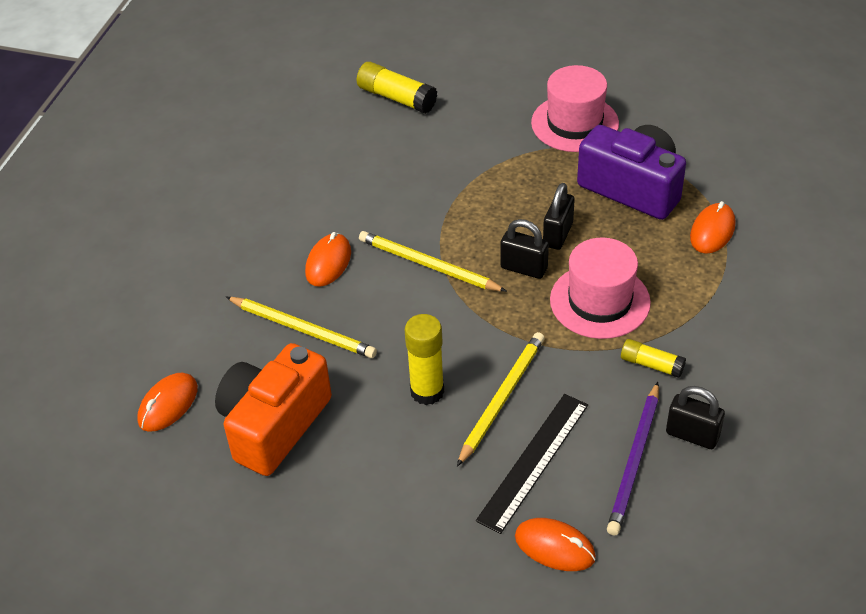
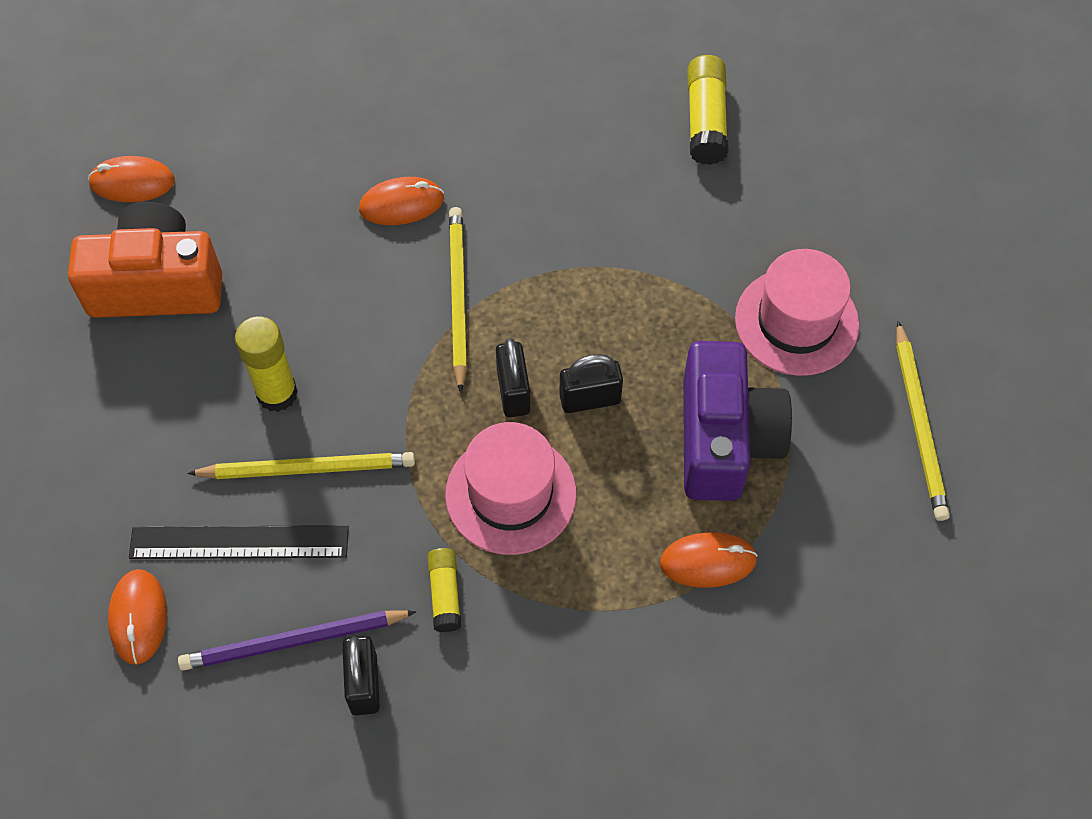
camera: 55 degrees right, 15 degrees up
(302, 329) = (294, 235): yellow pencil -> yellow pencil (919, 424)

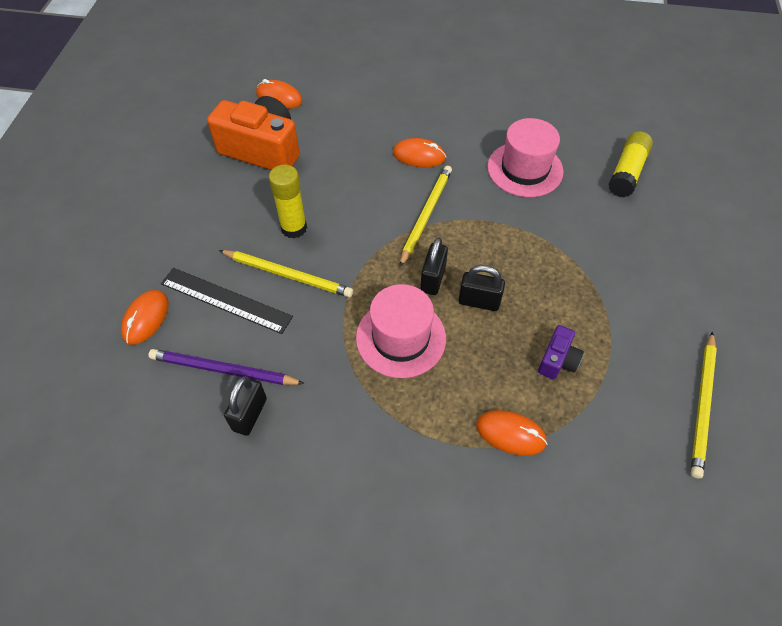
camera: 25 degrees right, 5 degrees down
(445, 594) = (329, 381): yellow glue stick -> none
(725, 439) = (557, 360): purple camera -> purple camera, size x0.47
(796, 322) = (638, 307): pink hat -> pink hat (525, 169)

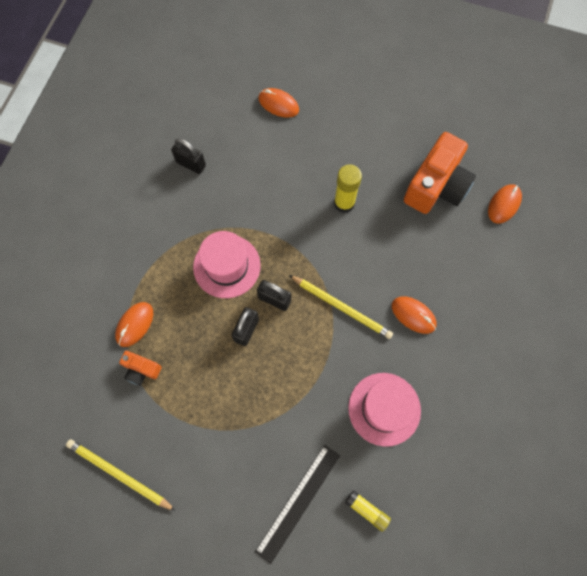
camera: 100 degrees right, 15 degrees up
(224, 370) = (227, 150): purple pencil -> none
(226, 300) = (284, 153): black ruler -> black ruler (298, 502)
(287, 275) = (299, 195): yellow pencil -> none
(419, 156) = (413, 315): orange mouse -> orange mouse turned 75 degrees counterclockwise
(557, 360) = (182, 375): purple camera -> none
(567, 410) = (141, 370): none -> orange camera
(627, 172) = (367, 510): yellow glue stick -> yellow glue stick, size x0.62

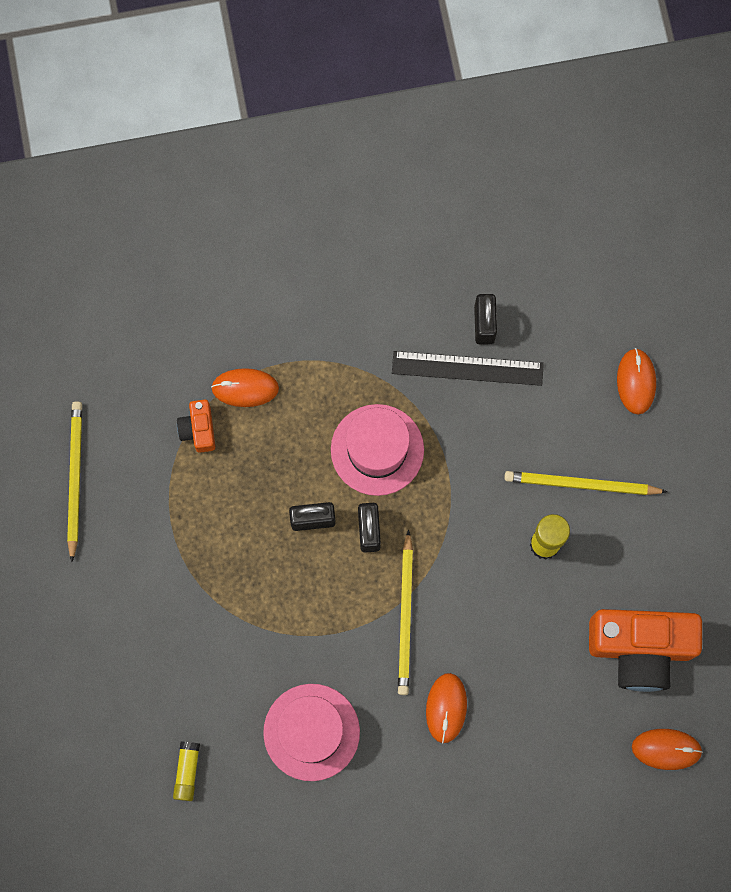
camera: 60 degrees right, 5 degrees up
(298, 502) = (153, 690): black ruler -> black ruler (467, 368)
(320, 164) = (582, 484): none -> yellow pencil

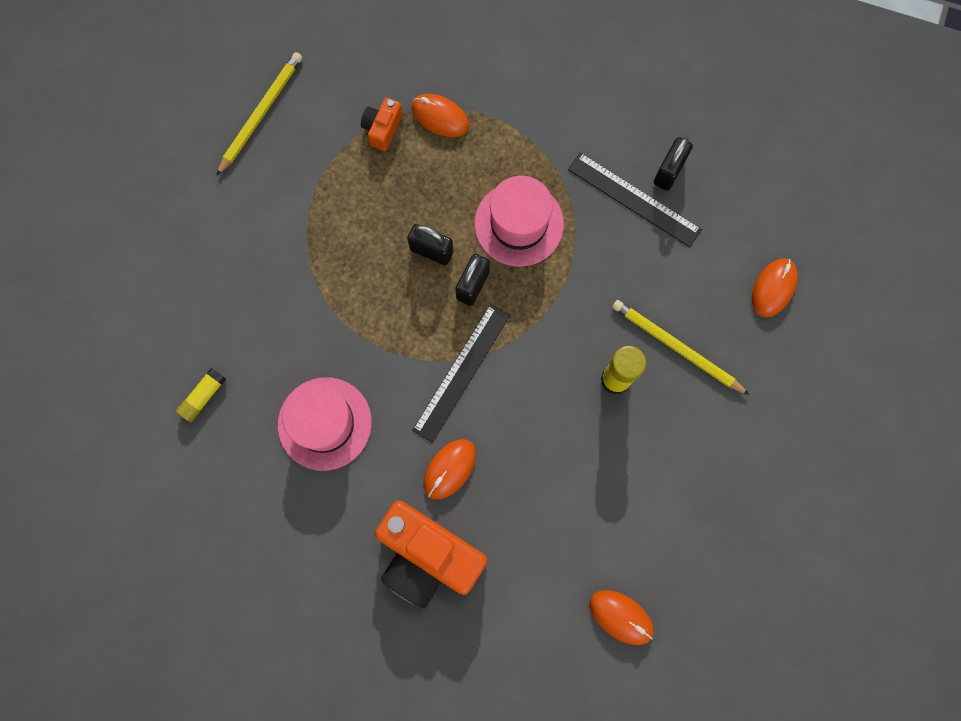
camera: 30 degrees right, 0 degrees up
(405, 615) = (461, 372): yellow pencil -> black ruler
(640, 648) = (648, 515): orange camera -> orange camera (428, 556)

